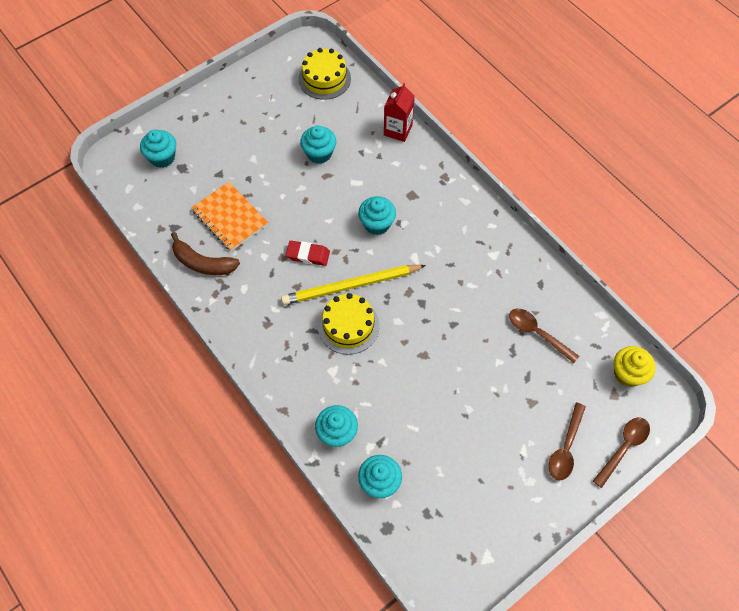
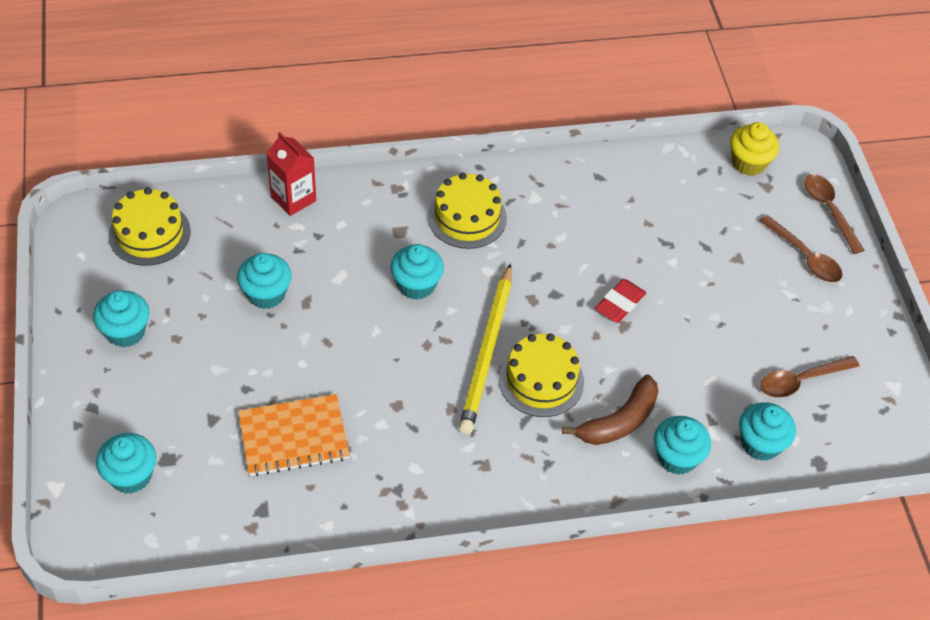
camera: 65 degrees left, 10 degrees down
(203, 263) = (344, 499): brown banana -> brown banana (619, 421)
(251, 105) = (125, 332): none -> turquoise cupcake
(308, 255) = (412, 376): red eraser -> red eraser (619, 304)
(449, 225) = (467, 217): none -> yellow cake
(537, 333) = (658, 211): brown spoon -> brown spoon (801, 381)

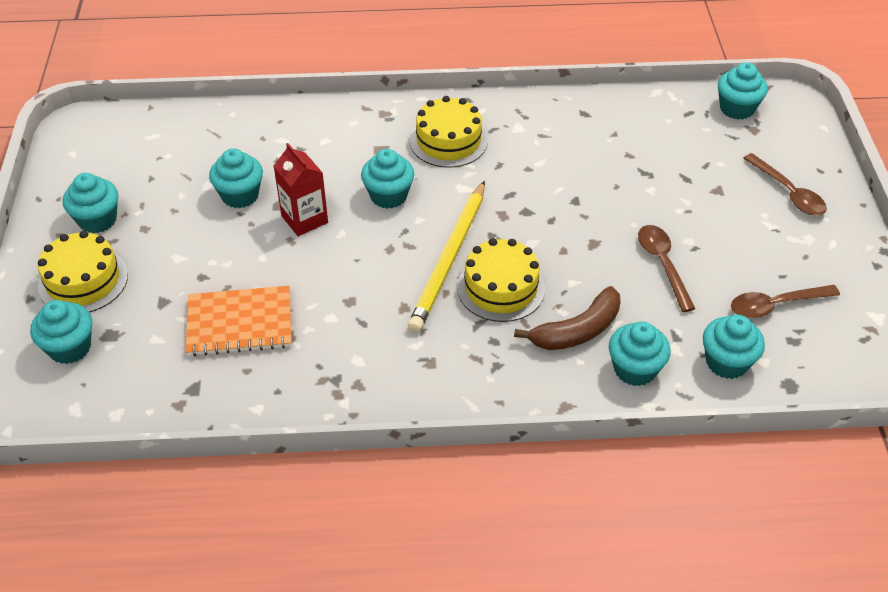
camera: 10 degrees right, 5 degrees down
(149, 233) = (141, 139): yellow cake -> yellow cake (83, 280)
(293, 198) = (283, 117): red carton -> red carton (304, 219)
(619, 304) = (591, 224): red eraser -> none
(748, 163) = (737, 108): yellow cupcake -> turquoise cupcake
(829, 210) = (816, 153): brown spoon -> brown spoon (663, 264)

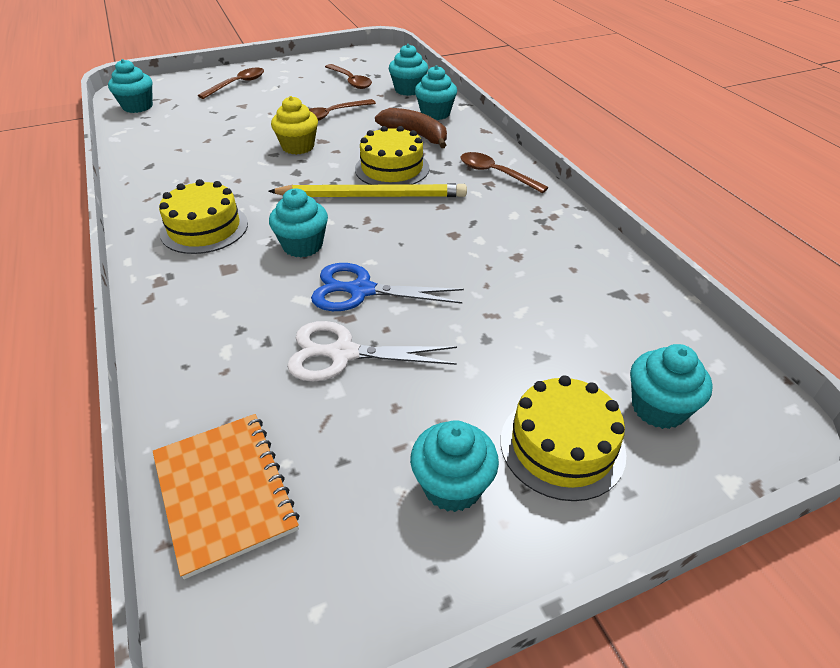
camera: 110 degrees left, 5 degrees down
(240, 195) = (343, 353): turquoise cupcake -> white scissors
(240, 323) = (526, 290): orange notebook -> orange notebook (225, 492)
(304, 219) = (361, 290): red carton -> blue scissors
(447, 376) = (495, 174): none -> brown spoon
(585, 221) = (298, 147): none -> yellow cupcake

